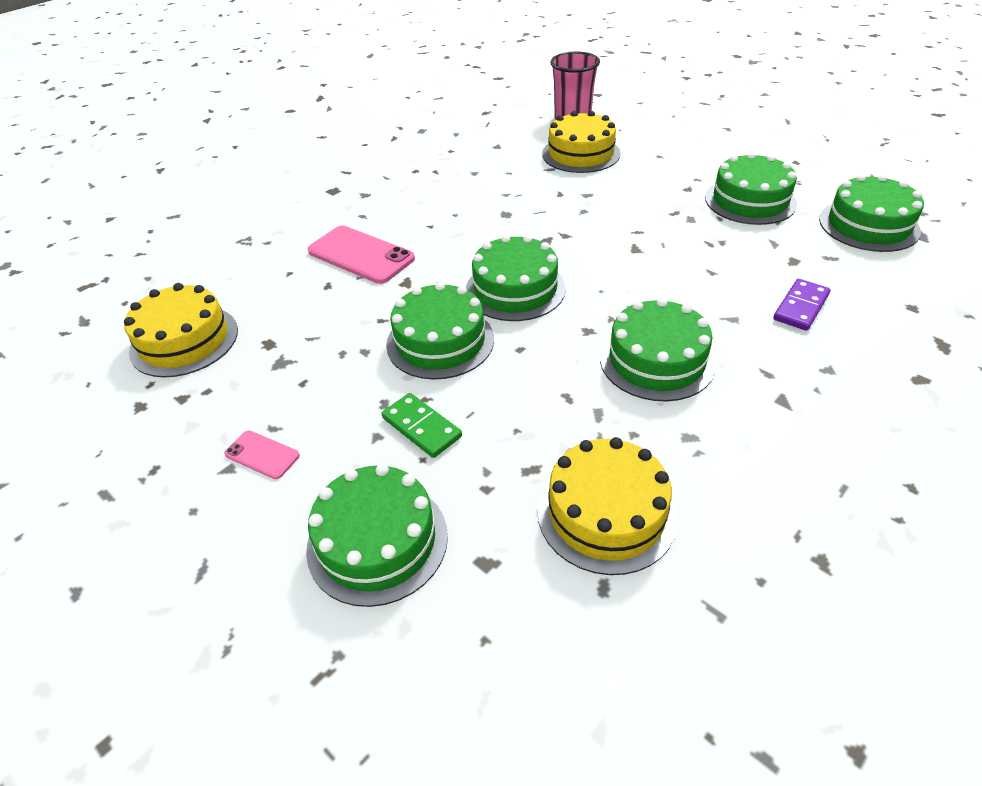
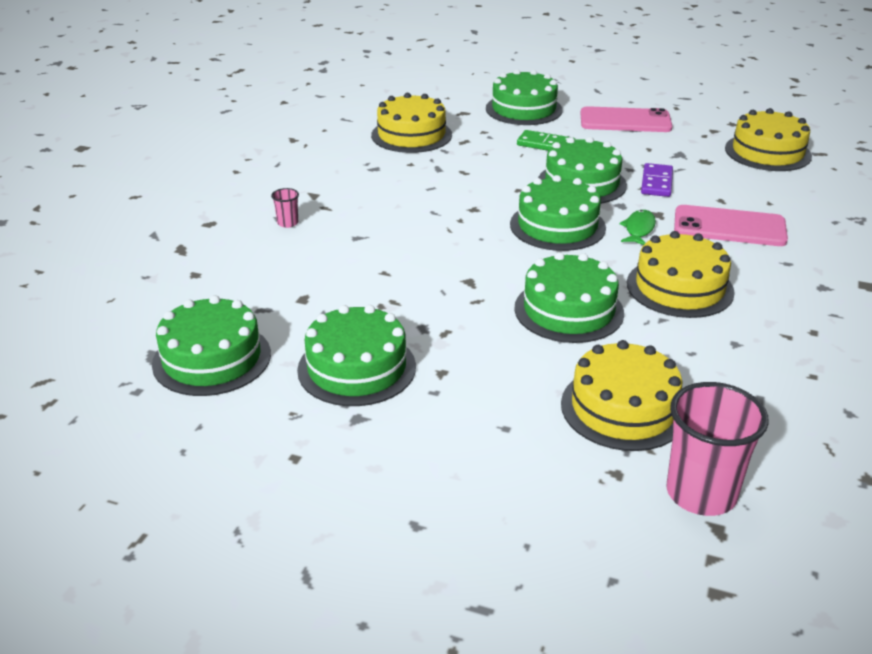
camera: 155 degrees right, 10 degrees down
(262, 455) = (625, 121): pink phone -> pink phone, size x1.97
(442, 269) = (638, 229): none -> green fish
(467, 212) = (680, 287): none -> yellow cake
(656, 360) = (410, 200): green cake -> green cake (569, 310)
(801, 307) = (297, 256): purple domino -> purple domino (656, 183)
(816, 357) = (288, 223): none -> pink cup

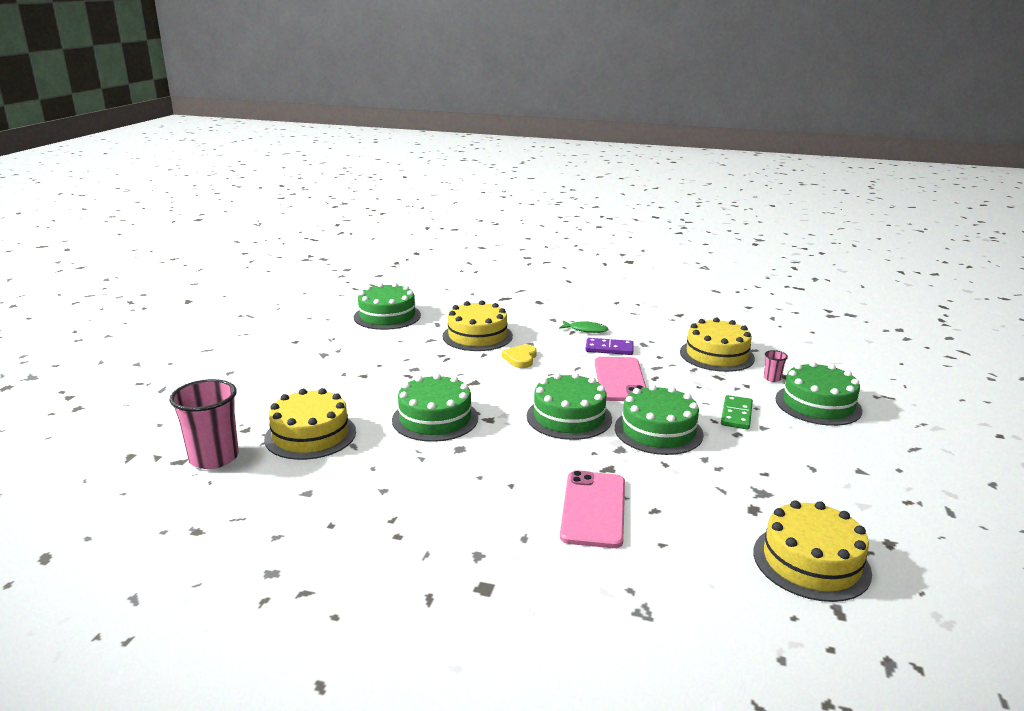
camera: 85 degrees right, 10 degrees down
(288, 223) = (545, 322): pink cup -> pink cup (772, 378)
(357, 368) = (372, 351): green cake -> none
(402, 246) = (520, 358): none -> yellow heart
(625, 121) = (834, 462): pink phone -> pink phone (620, 380)
(638, 229) = (574, 456): green fish -> green fish (586, 330)
(656, 183) = (679, 472): purple domino -> purple domino (609, 349)
(680, 287) = (471, 470): yellow cake -> yellow cake (477, 336)

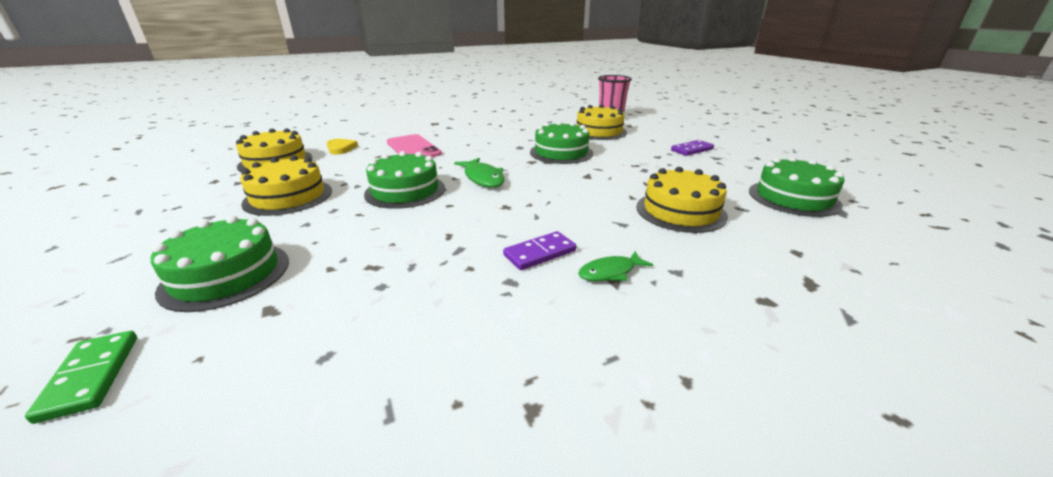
camera: 140 degrees right, 5 degrees up
(312, 369) = (692, 150): none -> purple domino
(520, 358) = (597, 205): yellow heart -> yellow heart (341, 148)
(569, 417) = (483, 178): green cake -> green fish
(620, 380) = (481, 220): pink phone -> none
(717, 355) = (390, 308): yellow cake -> yellow cake (288, 197)
(736, 414) = (337, 226): green domino -> green domino (91, 376)
(772, 378) = (291, 295): pink cup -> none

